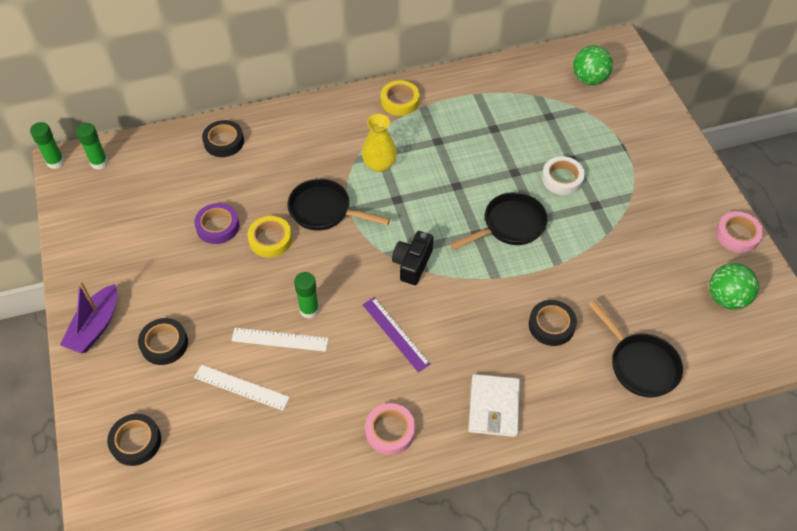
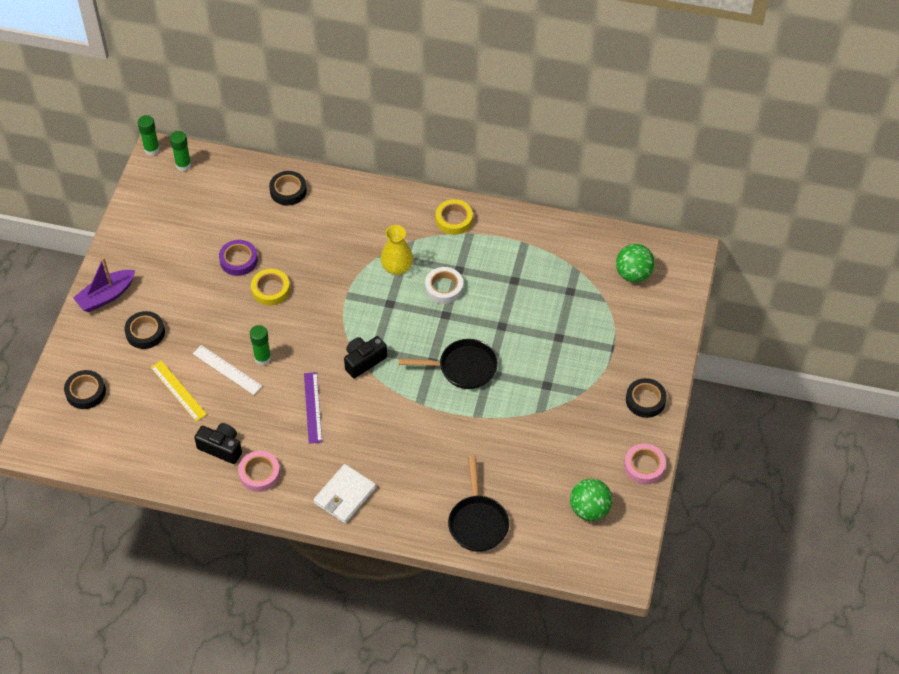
camera: 30 degrees right, 0 degrees up
(241, 387) = (178, 390): white ruler -> yellow ruler
(324, 210) = (327, 286): black pan -> none
(330, 425) = (221, 448): none -> black camera
(551, 325) = (433, 460): black tape -> black tape (645, 400)
(562, 178) = (537, 350): white tape -> white tape (444, 288)

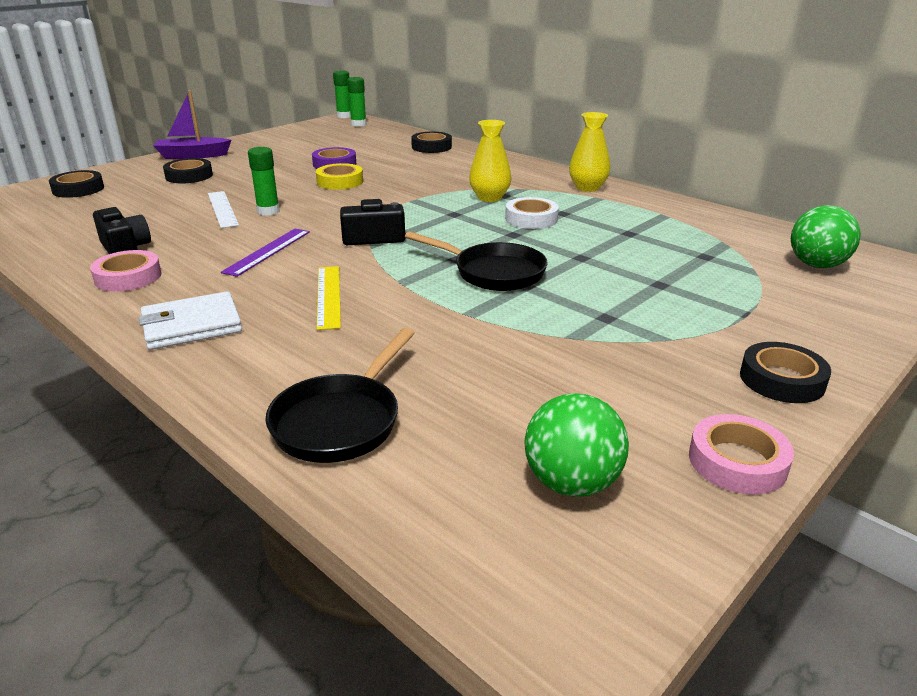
camera: 30 degrees right, 25 degrees down
(178, 390) = (156, 208): yellow ruler -> yellow ruler (329, 296)
(454, 219) = (587, 187): yellow tape -> yellow vase

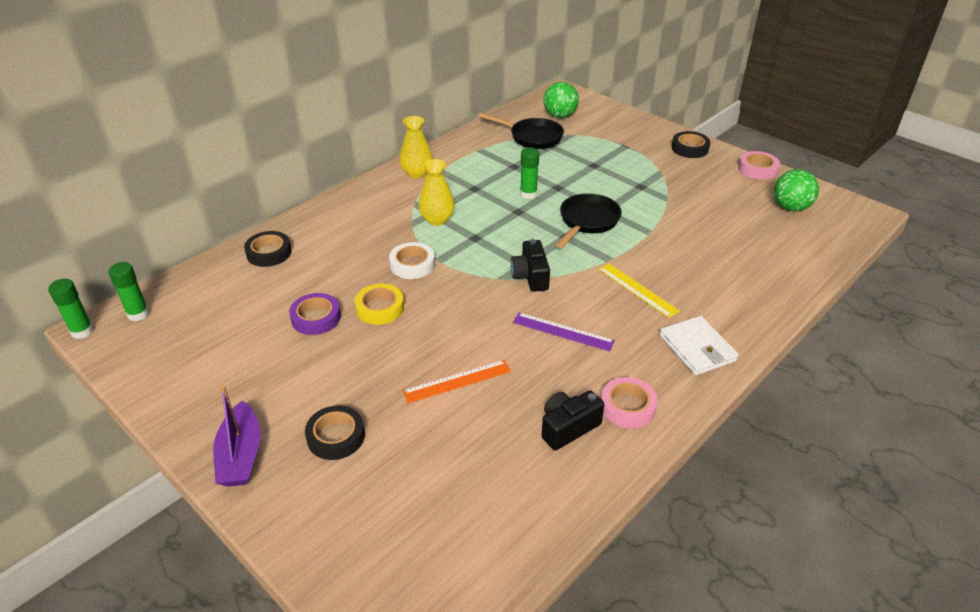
camera: 90 degrees left, 10 degrees up
(78, 189) = (374, 540): black tape -> none
(222, 209) = (457, 381): white ruler -> orange ruler
(268, 211) = (466, 346): green glue stick -> green glue stick (528, 194)
(329, 296) = (637, 289): yellow ruler -> yellow ruler turned 60 degrees clockwise
(341, 421) = (776, 271): black pan -> black pan (532, 137)
(531, 219) = (487, 202): white tape -> white tape (412, 265)

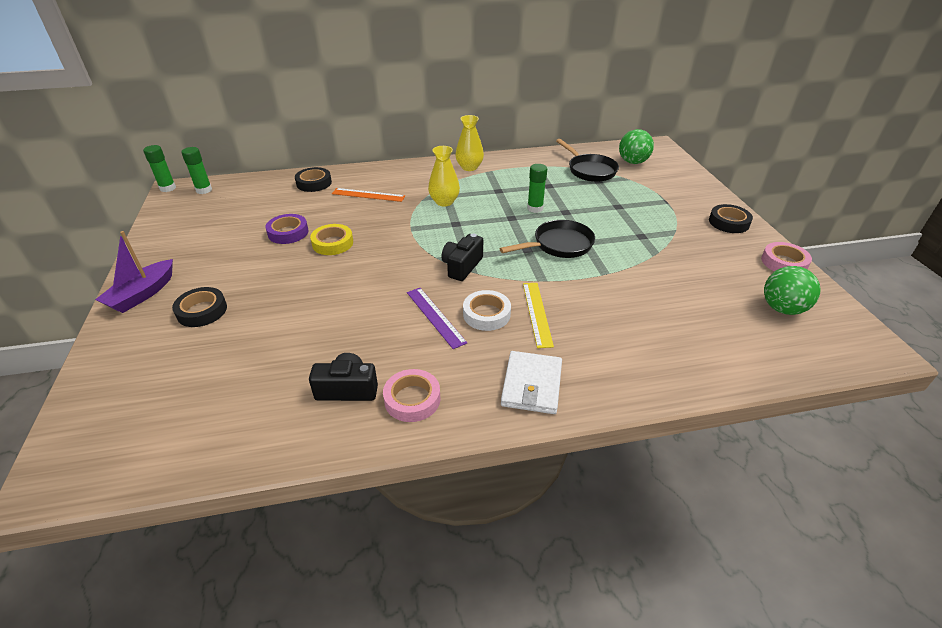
camera: 35 degrees right, 0 degrees up
(412, 265) = (389, 224): white tape -> white tape (486, 314)
(457, 381) = (317, 314): orange ruler -> orange ruler (368, 195)

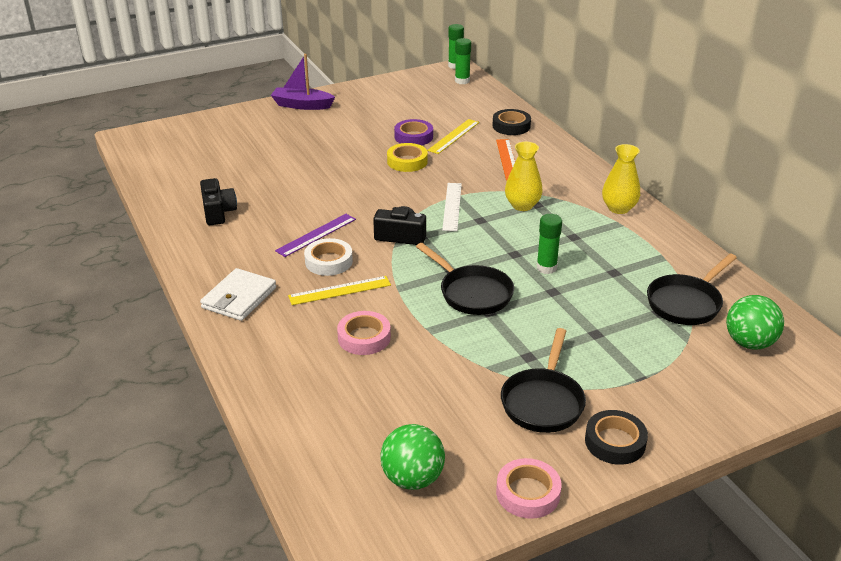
camera: 75 degrees right, 5 degrees down
(202, 311) = (290, 132): black tape -> none
(306, 212) = (453, 136): none -> yellow ruler
(412, 399) = (212, 242): pink tape -> pink tape (364, 337)
(427, 233) = (452, 206): none -> white ruler
(531, 385) = (239, 298): white wallet -> white wallet turned 60 degrees counterclockwise
(691, 239) = (543, 401): none -> black pan

